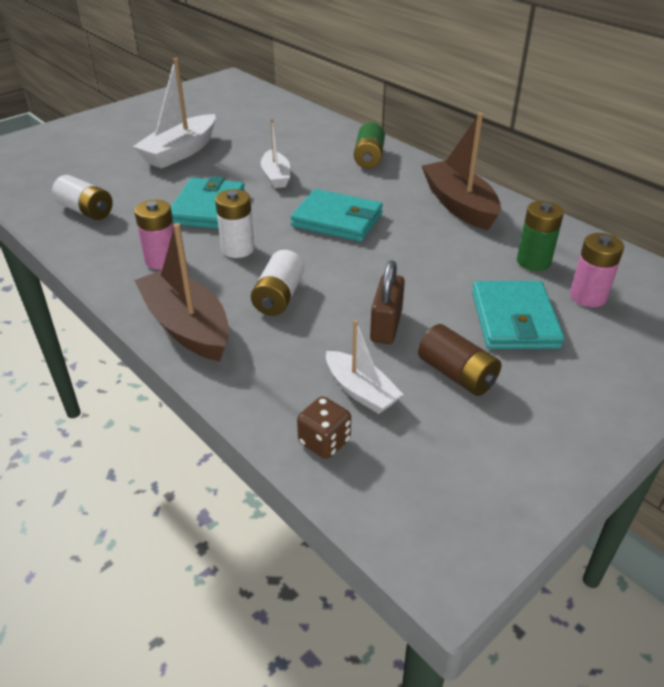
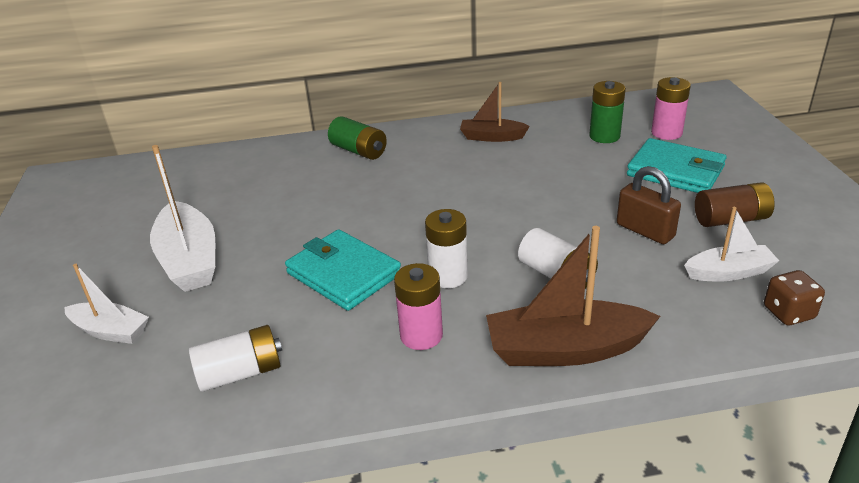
camera: 55 degrees left, 5 degrees down
(276, 176) = (329, 212): white boat -> white boat (110, 331)
(337, 220) = (453, 202): turquoise wallet -> none
(459, 205) = (492, 137): brown boat -> brown boat, size x0.60

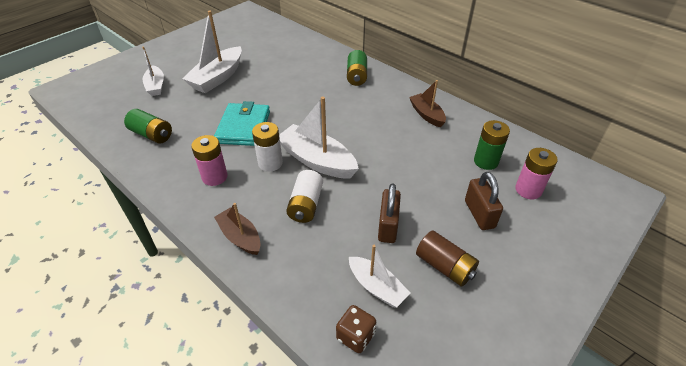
camera: 50 degrees right, 10 degrees up
(240, 373) = (152, 135): white battery -> green battery
(485, 238) = (317, 160): none -> white boat
(565, 349) = (240, 237): brown boat -> brown boat, size x0.60
(675, 171) = (479, 214): turquoise wallet -> brown padlock

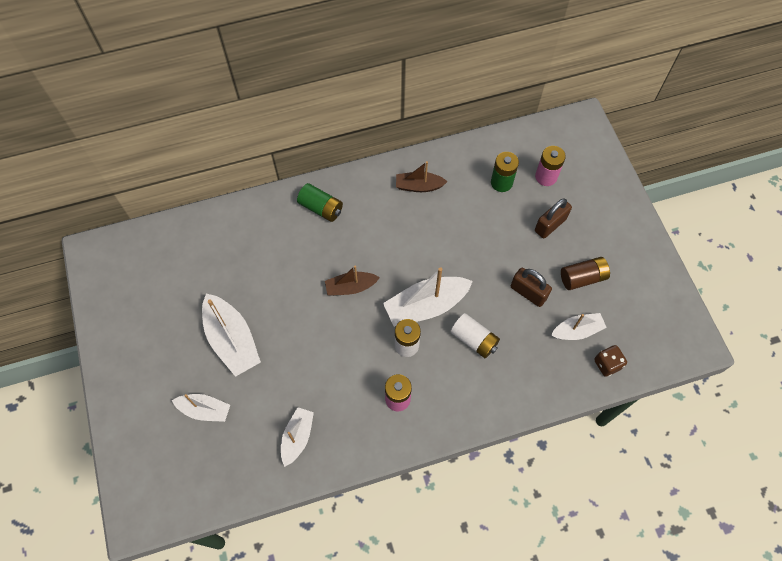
camera: 60 degrees left, 20 degrees up
(152, 135) = (297, 437): green battery -> white boat
(240, 237) = (481, 404): brown boat -> brown boat (351, 287)
(243, 127) = (339, 347): turquoise wallet -> none
(479, 214) = (550, 225): brown padlock -> brown padlock turned 60 degrees counterclockwise

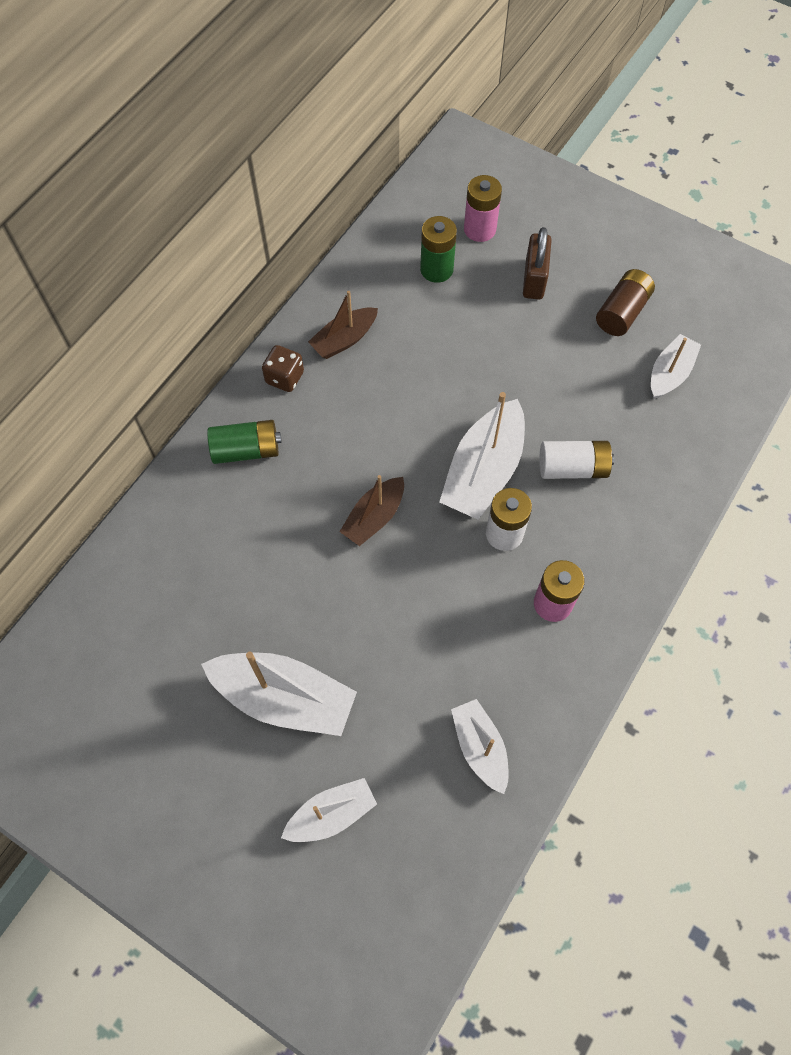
camera: 40 degrees left, 0 degrees up
(528, 293) = (581, 371): brown padlock -> none
(607, 364) = (733, 386): brown dice -> brown dice (284, 378)

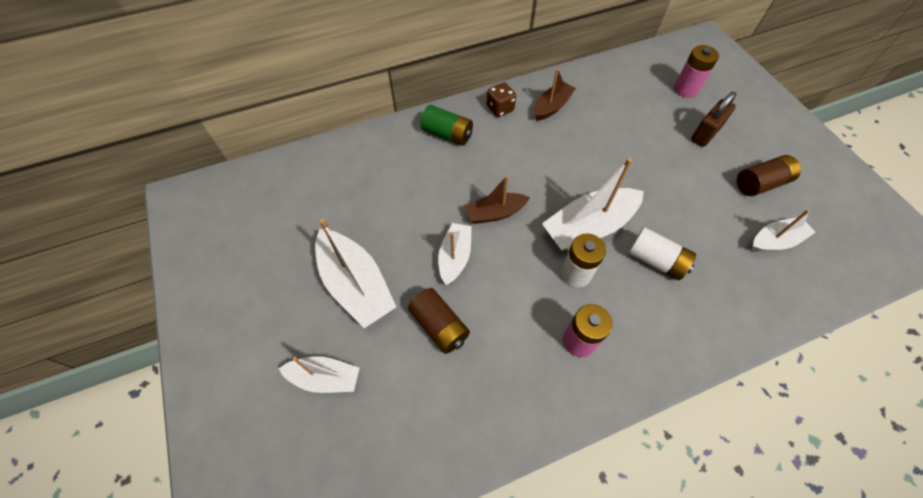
camera: 35 degrees right, 5 degrees down
(344, 339) = (552, 106): brown boat -> brown boat turned 135 degrees clockwise
(407, 681) = (439, 326): none -> brown battery
(436, 269) = (640, 97): green battery -> none
(480, 747) = (455, 405): white boat -> white boat (455, 257)

